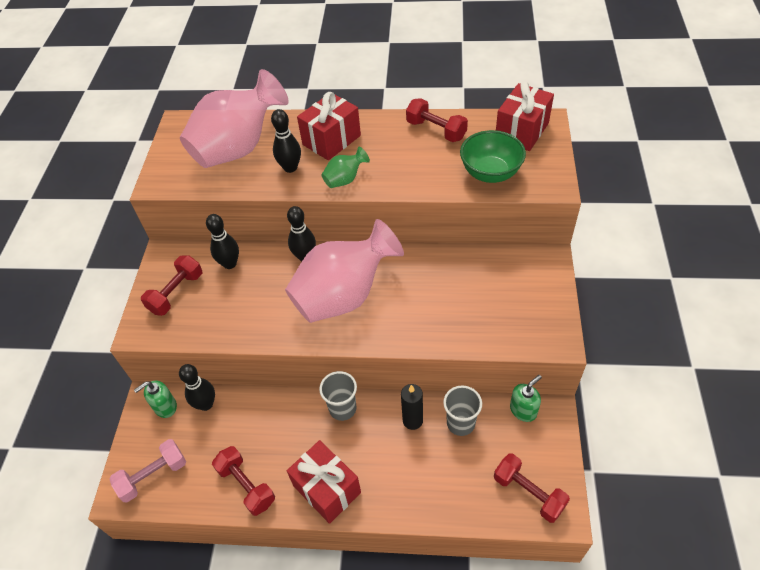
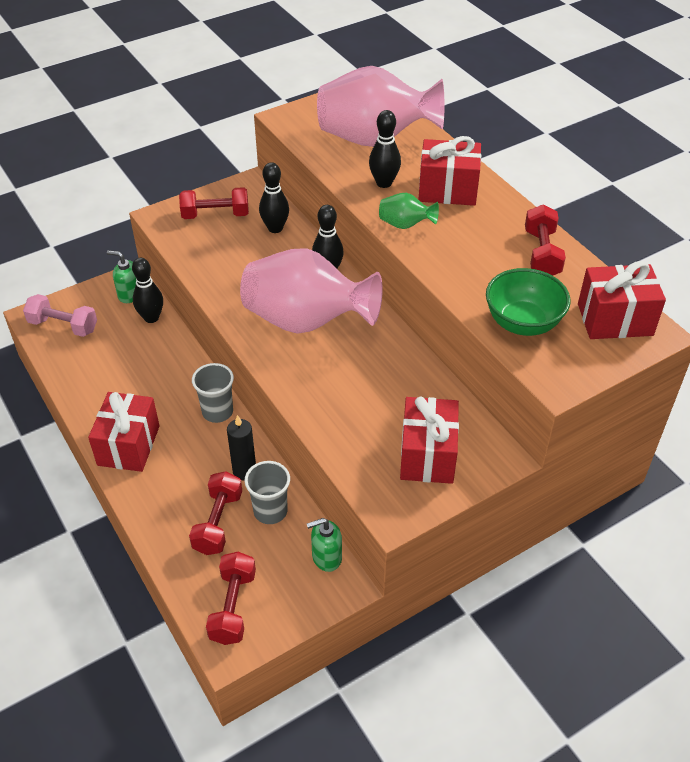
camera: 50 degrees right, 5 degrees down
(246, 485) = (95, 389): red dumbbell -> red dumbbell (218, 522)
(520, 295) = (427, 455): none -> red gift
(523, 410) = (326, 557): green soap dispenser -> green soap dispenser turned 150 degrees clockwise

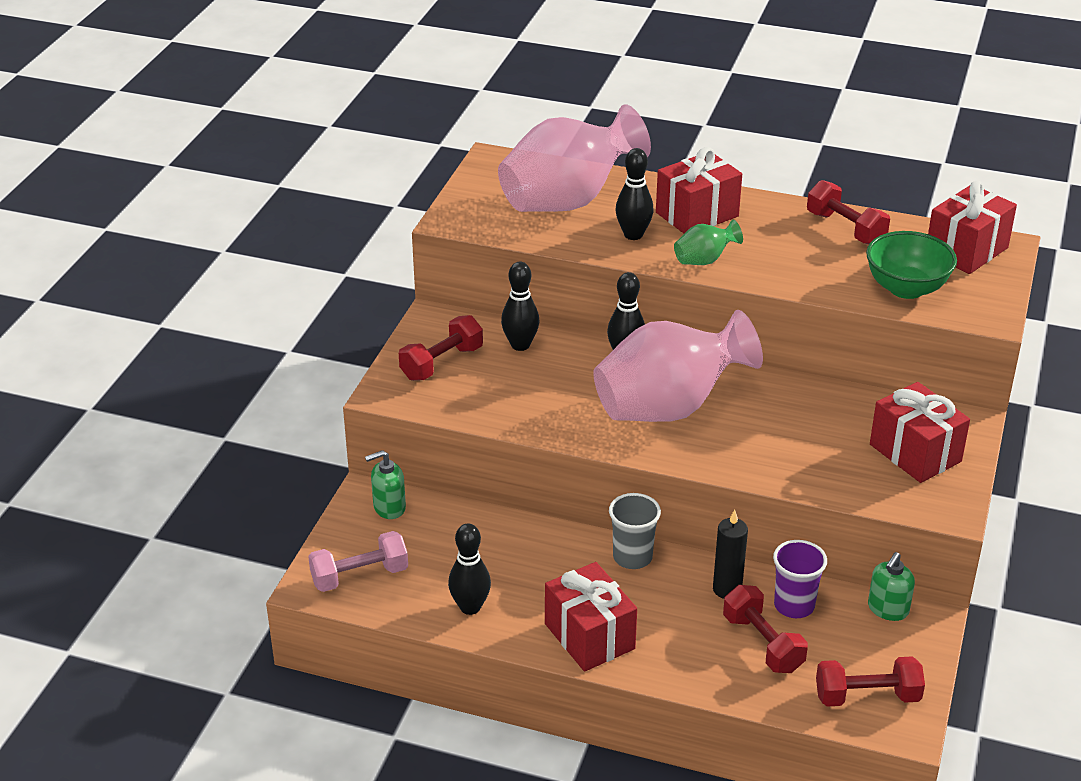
camera: 40 degrees left, 10 degrees down
(151, 318) = (445, 516): black bowling pin -> black bowling pin (470, 607)
(233, 607) = (867, 696): red dumbbell -> red dumbbell turned 60 degrees counterclockwise
(270, 511) = (794, 605): grey cup -> purple cup

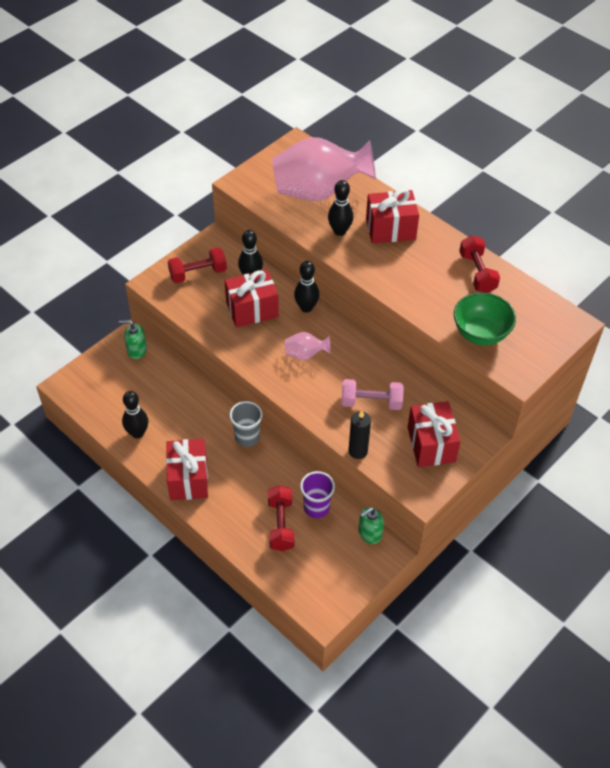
camera: 25 degrees right, 15 degrees up
(359, 576) = (93, 389): pink dumbbell -> pink dumbbell (371, 402)
(668, 408) = (305, 354): pink vase -> pink vase, size x0.43
(704, 260) = (368, 266): green vase -> none
(727, 589) = (285, 480): black candle -> black candle (358, 451)
(867, 696) = (315, 585): red dumbbell -> none
(966, 250) = (544, 318): red gift -> red gift (252, 309)

